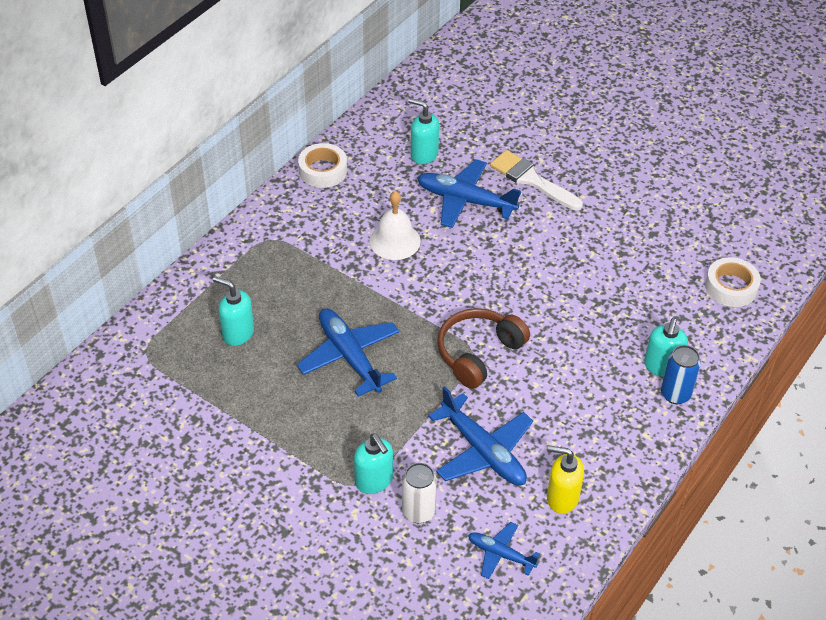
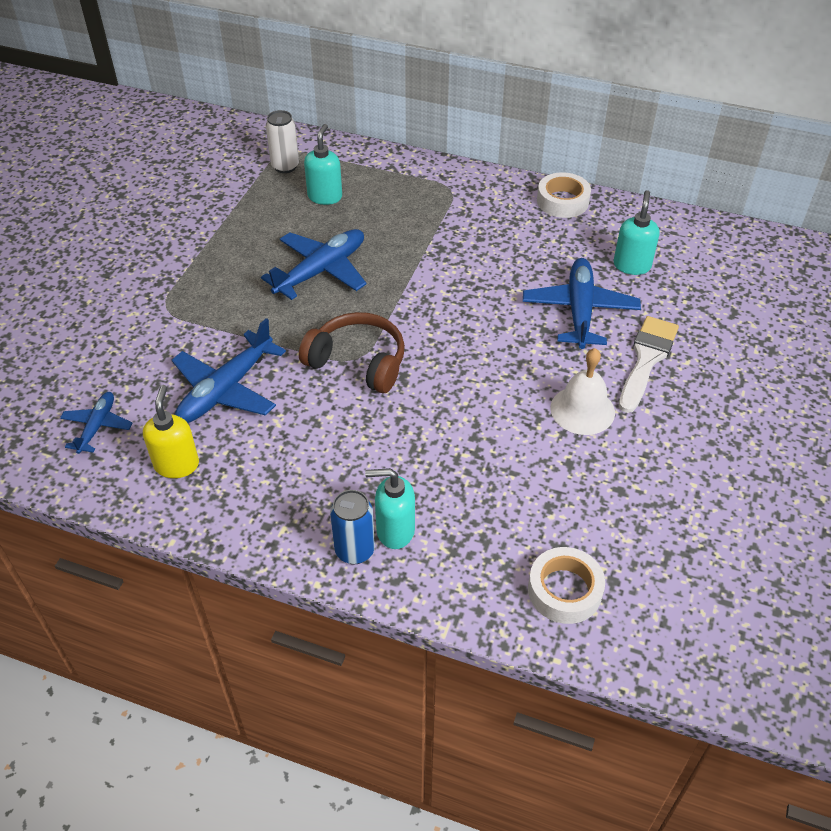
camera: 75 degrees right, 0 degrees up
(374, 481) = (172, 318): turquoise soap dispenser -> none
(395, 241) = (490, 270): white bell -> white bell (582, 410)
(418, 512) = (141, 356): white can -> white can (285, 166)

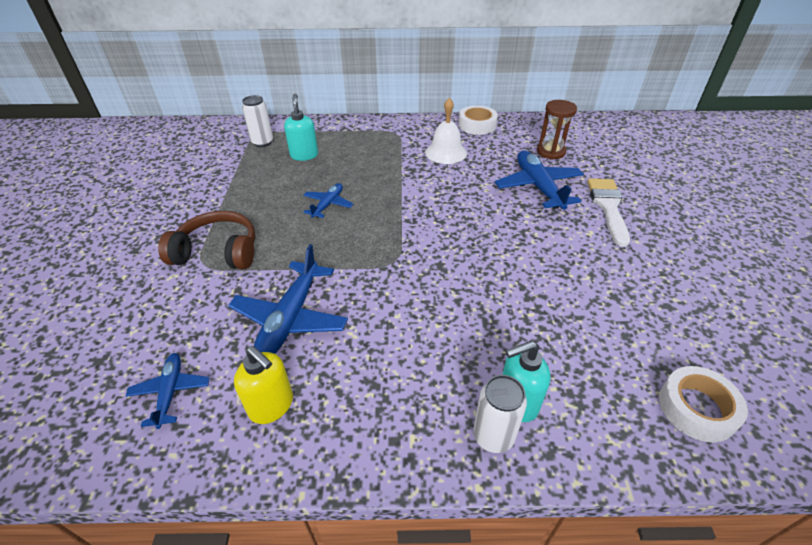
camera: 20 degrees left, 5 degrees down
(177, 464) = (272, 406): yellow soap dispenser -> yellow soap dispenser turned 150 degrees clockwise
(321, 271) = (328, 204): blue plane -> blue plane, size x0.57
(354, 550) = (493, 436): blue can -> white can
(358, 362) = (396, 264): brown headphones -> brown headphones (218, 252)
(582, 410) = (592, 253): white bell -> white bell (446, 152)
(632, 265) = (551, 152): turquoise soap dispenser -> brown hourglass

